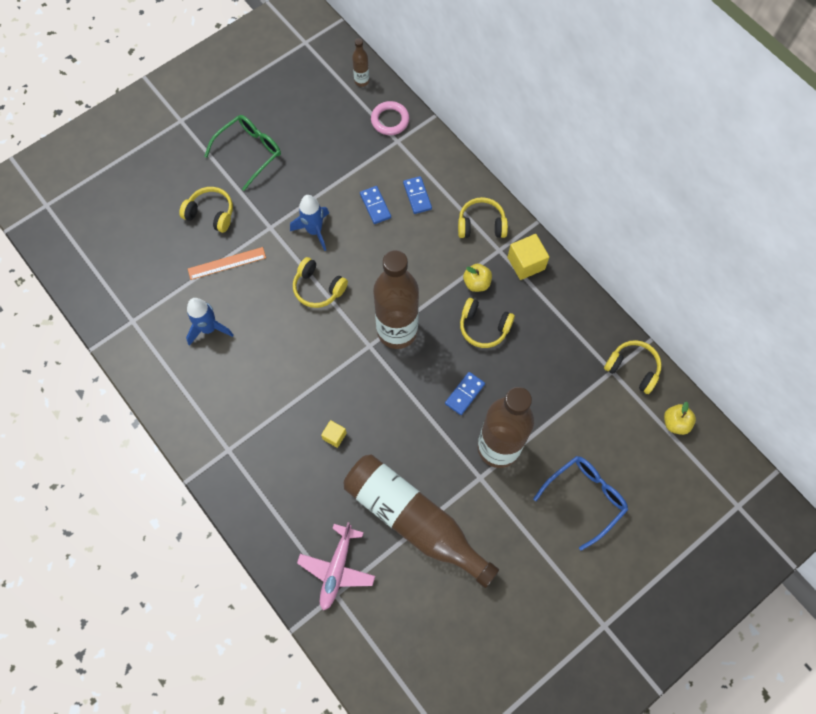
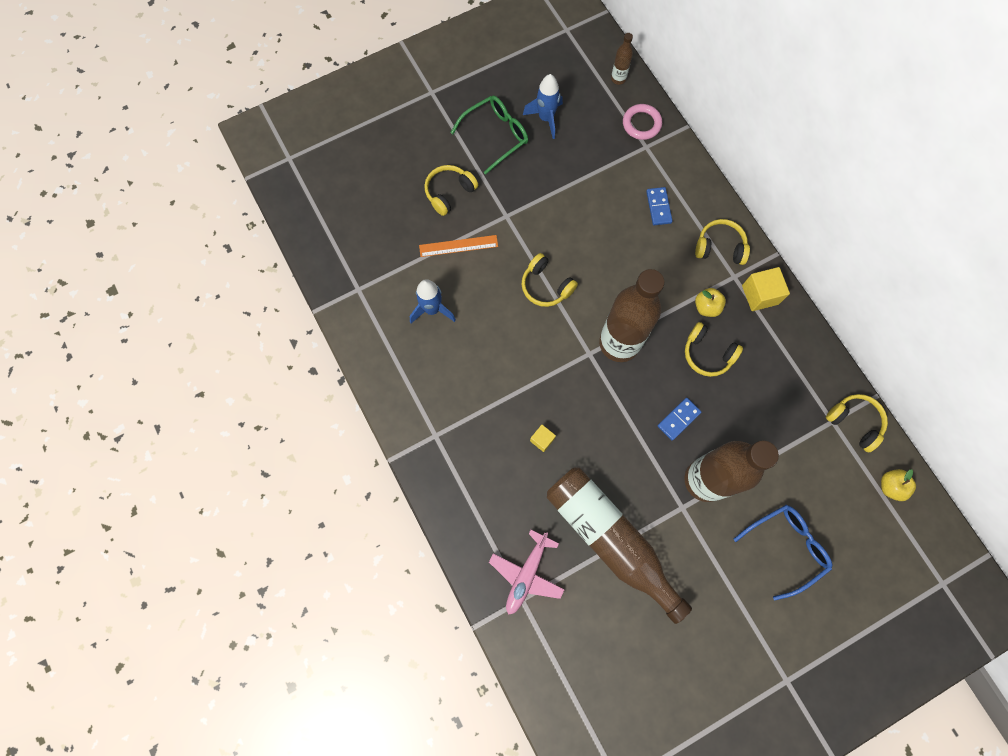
camera: 10 degrees right, 5 degrees up
(211, 213) = (449, 192): yellow headphones -> yellow headphones turned 75 degrees counterclockwise
(314, 231) = (550, 227): blue rocket -> blue rocket (546, 118)
(375, 206) = (615, 210): blue domino -> none

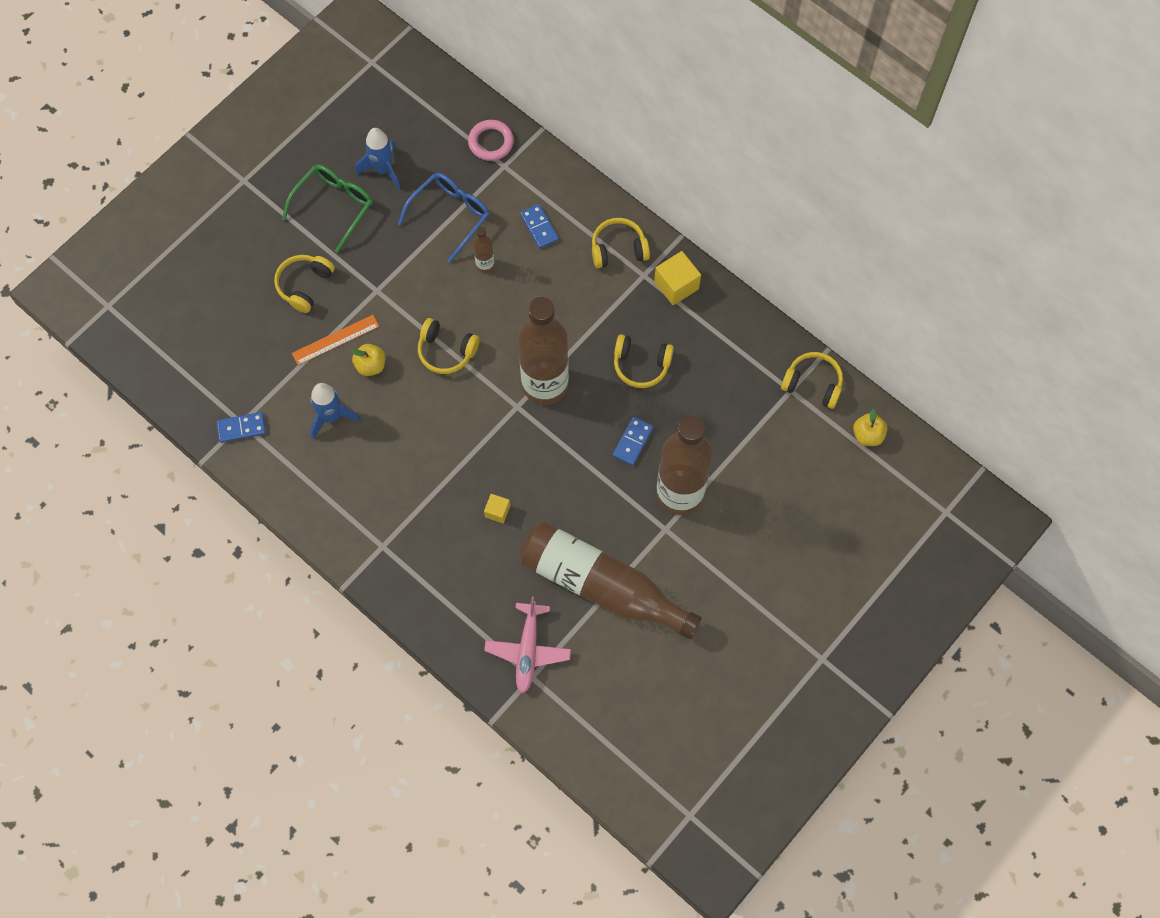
camera: 20 degrees left, 5 degrees down
(356, 294) = (242, 428): none -> blue domino
(618, 79) = (448, 100): brown bottle -> brown bottle (485, 265)
(706, 307) = (624, 317): yellow apple -> yellow apple (371, 365)
(786, 547) = (782, 531): blue glasses -> blue glasses (450, 215)

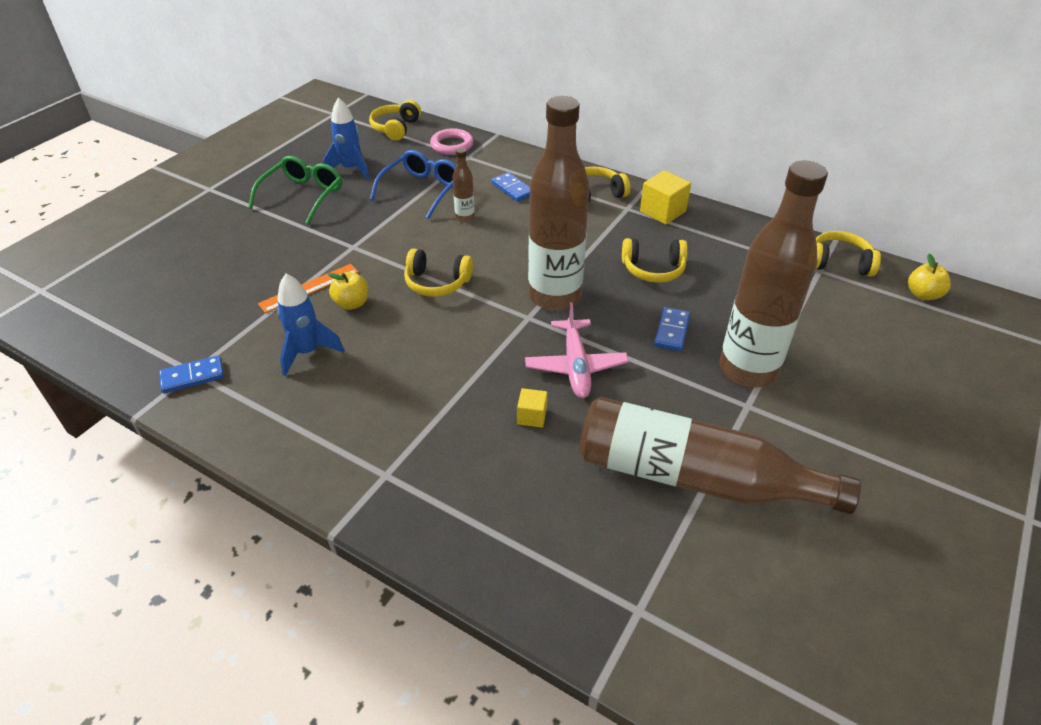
camera: 10 degrees left, 25 degrees down
(304, 285) = (273, 251): yellow headphones -> yellow headphones (395, 128)
(528, 650) = (621, 574): pink plane -> pink plane (576, 366)

